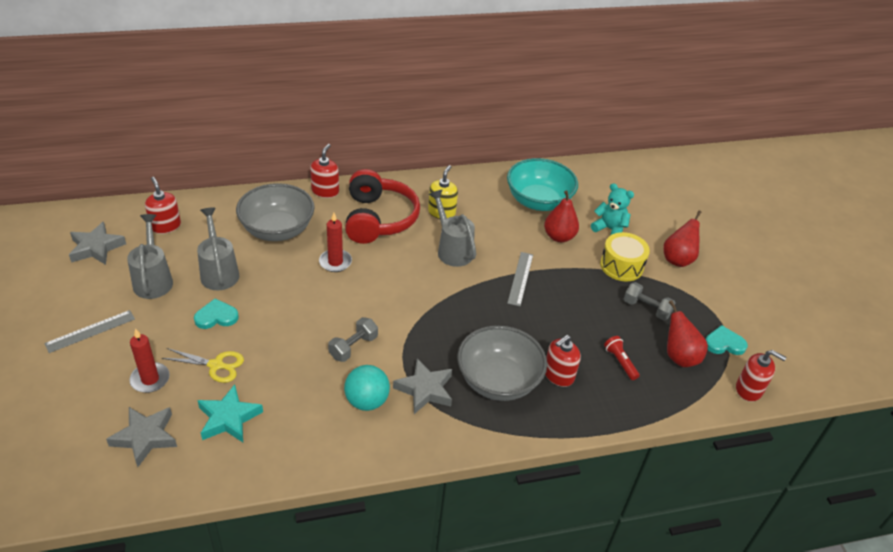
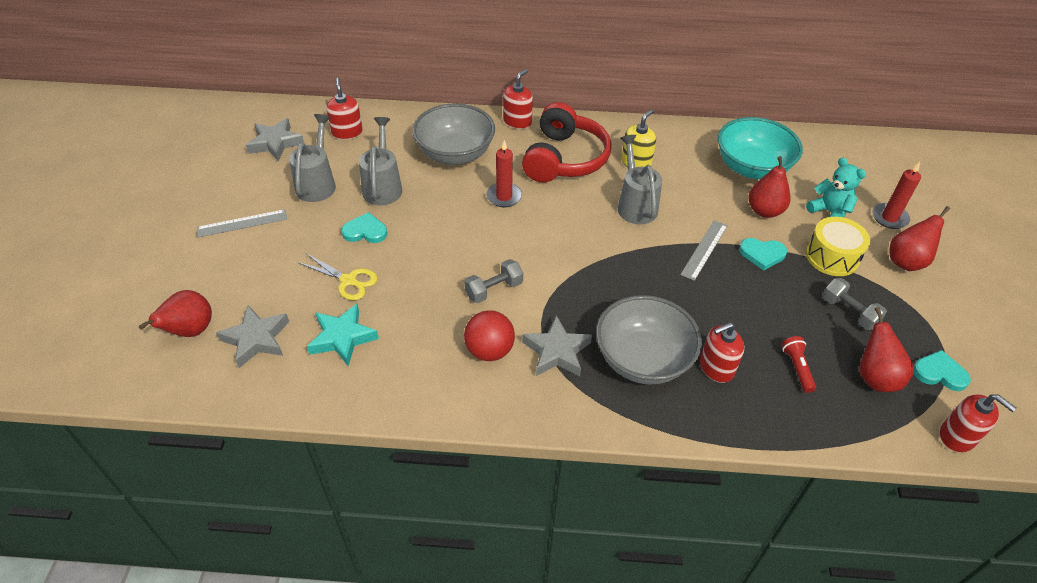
camera: 20 degrees right, 5 degrees up
(75, 443) = (190, 331): none -> red pear
(150, 379) = (280, 282): red candle -> red candle (889, 218)
(367, 401) = (489, 350): turquoise ball -> red ball
(567, 274) = (762, 254): none -> turquoise heart

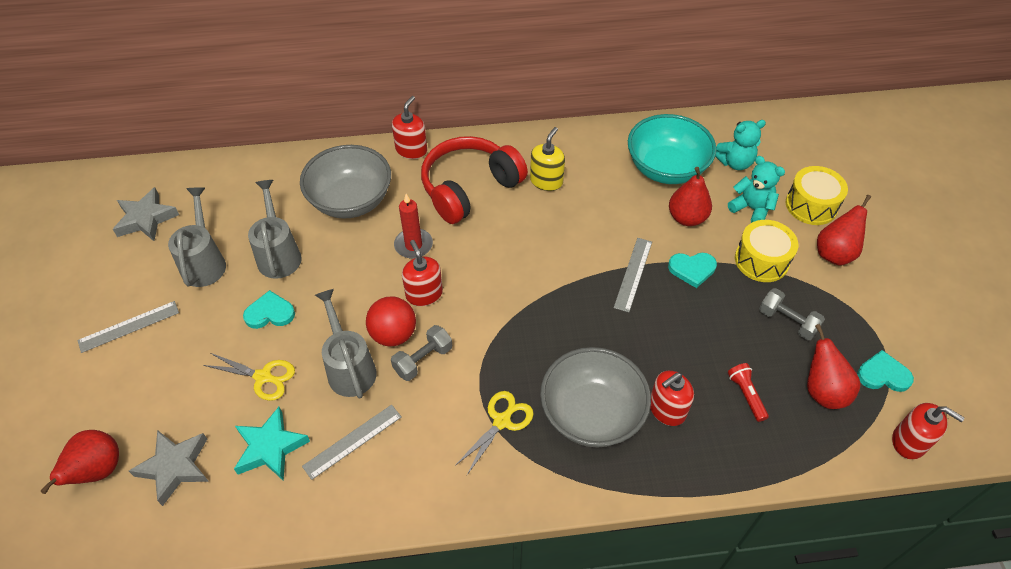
camera: 10 degrees left, 5 degrees up
(347, 132) = (225, 192): red soap dispenser -> red soap dispenser (424, 294)
(416, 345) = (352, 441): none -> grey ruler
(489, 350) = (431, 433): red ball -> red ball (393, 334)
(556, 351) = (502, 421): grey star -> yellow scissors
(564, 159) = (469, 188): red headphones -> red headphones turned 135 degrees counterclockwise
(635, 205) = (554, 232): grey watering can -> grey watering can (349, 368)
(819, 172) = (734, 162): none -> turquoise teddy bear
(889, 218) = (811, 205): red candle -> yellow drum

